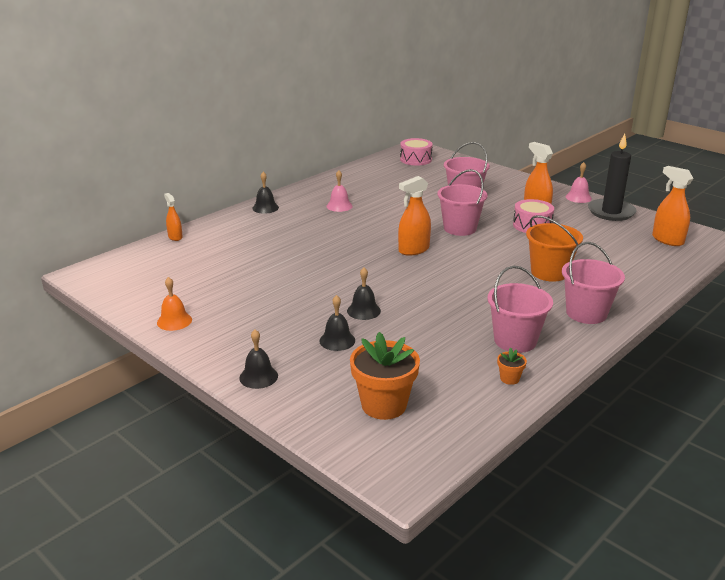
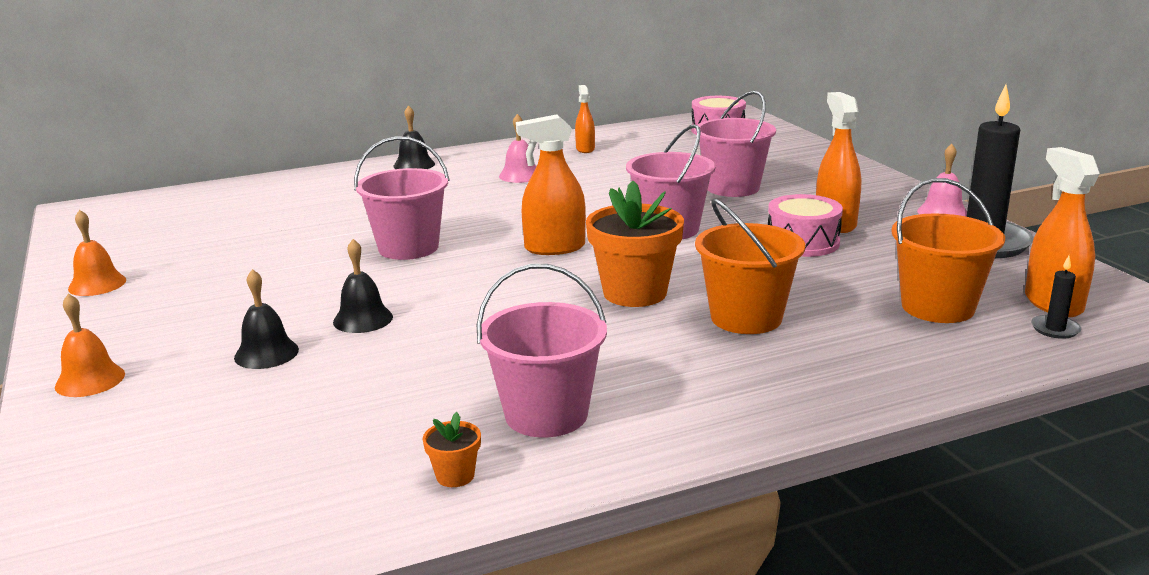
camera: 25 degrees right, 5 degrees down
(175, 237) = (249, 184): orange spray bottle -> orange spray bottle (585, 149)
(258, 377) = (90, 380): black bell -> orange bell
(384, 405) = (198, 466): orange flower pot -> orange flower pot (635, 293)
(586, 313) = (736, 397): pink bucket -> pink bucket (408, 248)
(624, 251) = (937, 307): none -> orange bucket
(679, 253) = (1055, 329): none -> black candle

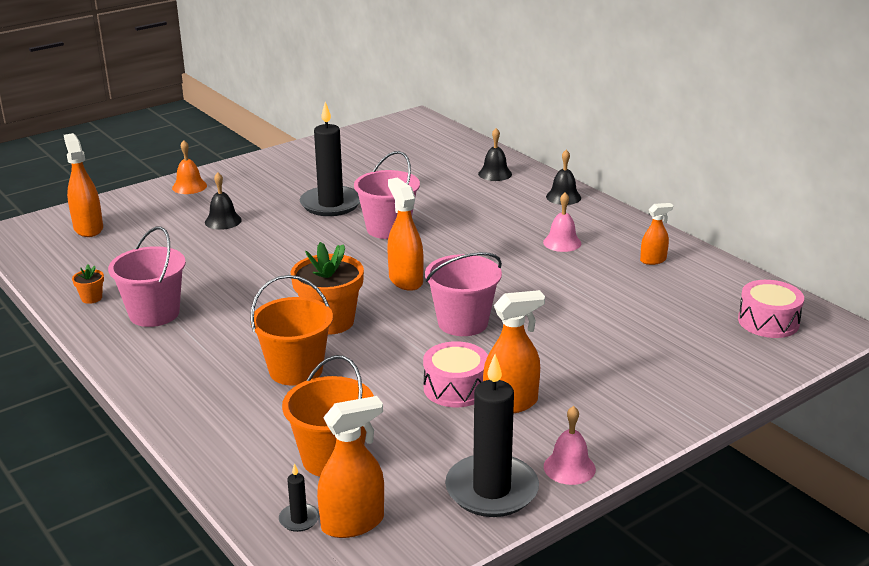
camera: 75 degrees right, 5 degrees up
(97, 284) = (305, 155): orange bell -> none
(152, 487) = (88, 228): none -> orange spray bottle
(296, 275) = (331, 204): none -> black candle
(363, 319) = (271, 237): black bell -> black bell (495, 174)
(732, 187) = (583, 344): pink bucket -> none

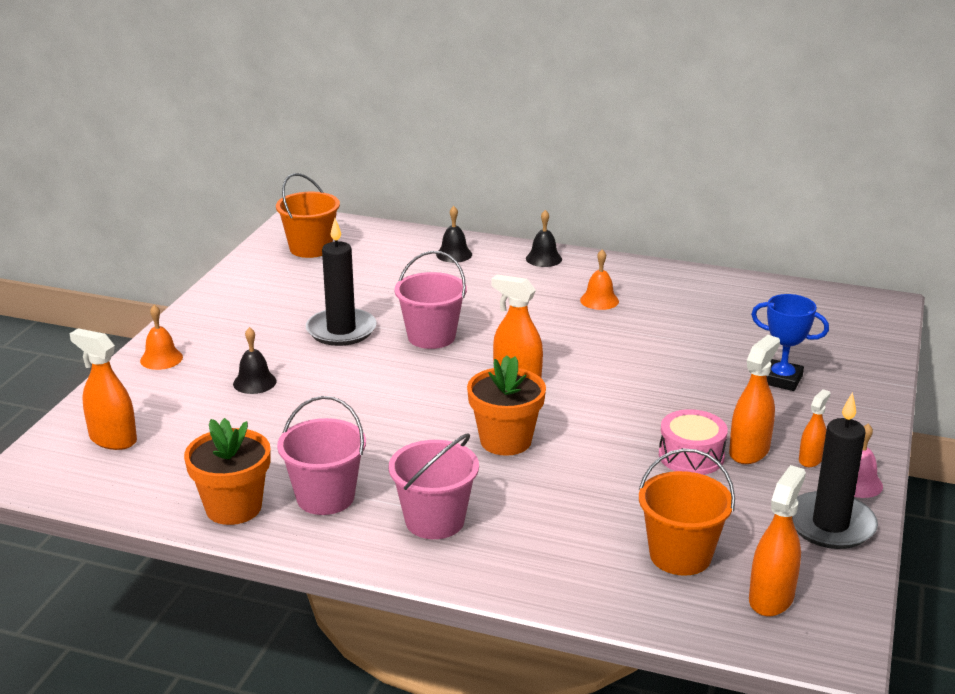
camera: 35 degrees left, 0 degrees up
(91, 298) = (233, 508): orange flower pot -> orange flower pot, size x2.26
(296, 370) = (540, 495): orange bucket -> orange bucket (310, 248)
(299, 519) = (727, 616): black candle -> none
(463, 322) = (618, 399): pink bucket -> pink bucket (434, 521)
(562, 242) = (599, 300): pink bell -> orange bell
(630, 358) = (782, 380): none -> blue trophy
(653, 260) = (690, 292): orange spray bottle -> orange spray bottle (810, 459)
(768, 321) = (835, 315): pink drum -> none

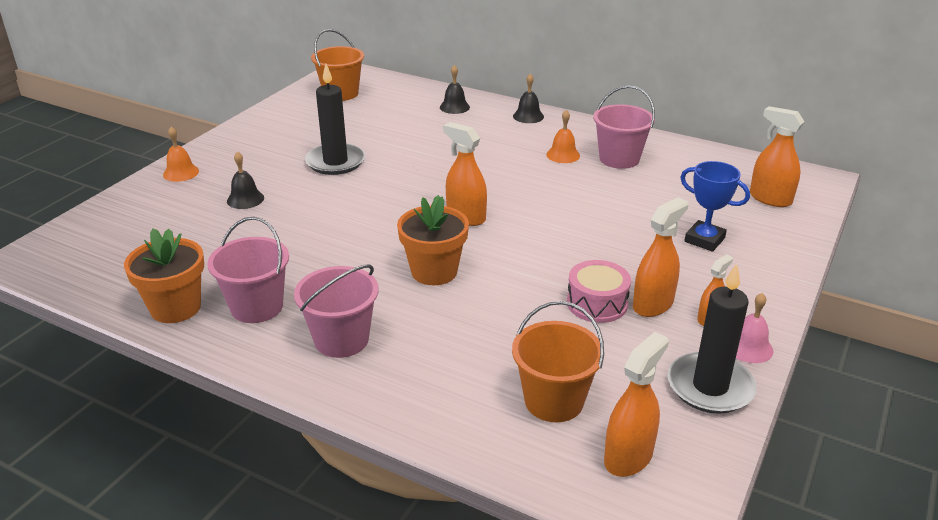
camera: 10 degrees right, 5 degrees up
(113, 439) = (108, 237): orange spray bottle -> orange spray bottle (770, 199)
(431, 337) = (407, 174): pink bucket -> pink bucket (619, 159)

